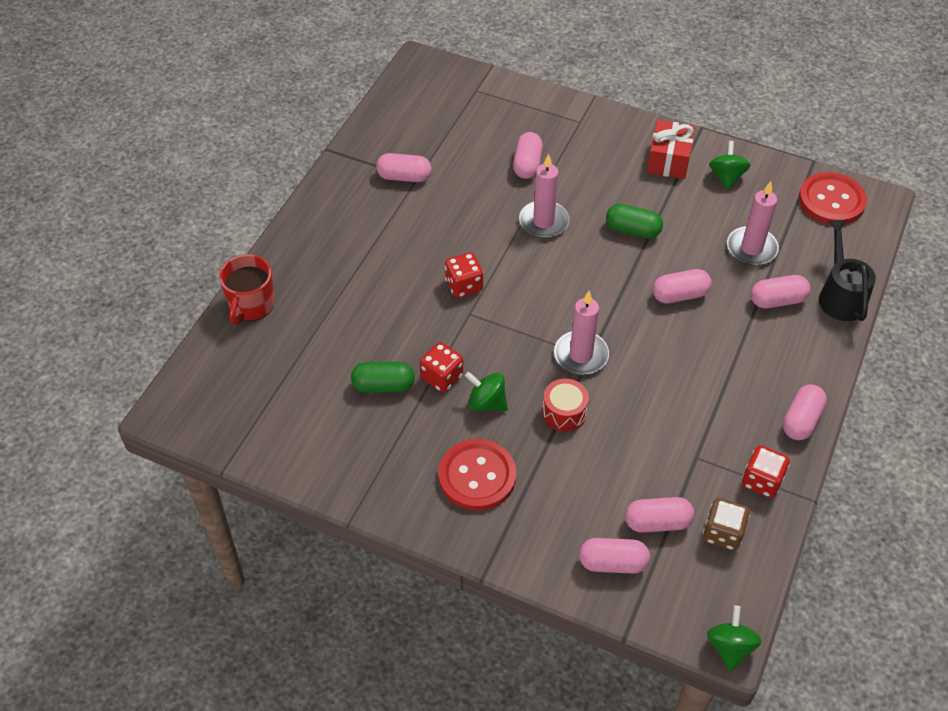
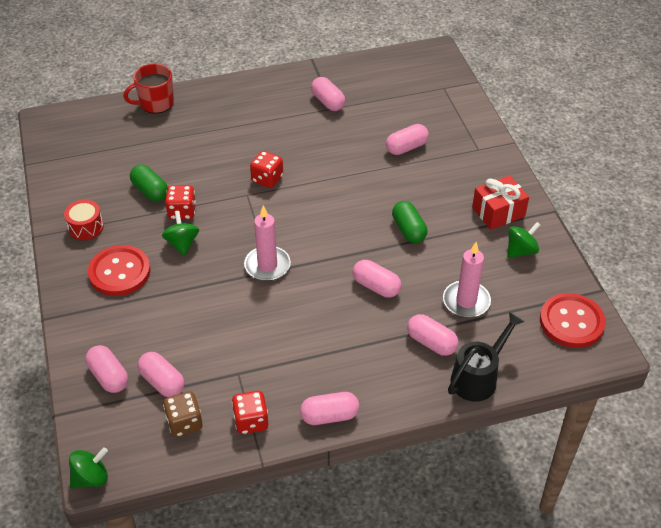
camera: 50 degrees right, 5 degrees down
(543, 222) = (364, 183): pink candle -> none
(564, 412) = (210, 284): red drum -> red drum (86, 227)

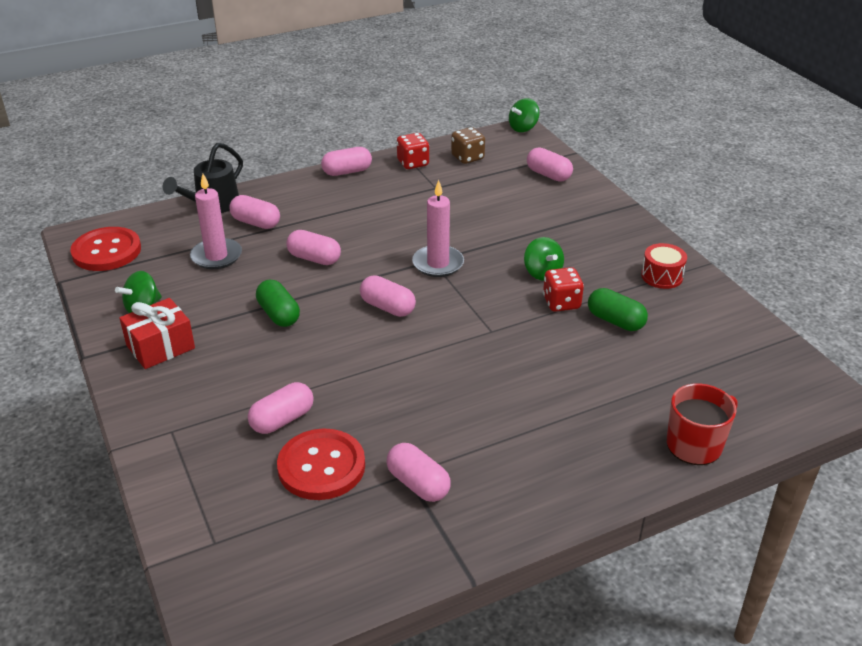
camera: 170 degrees right, 10 degrees down
(119, 272) = (593, 242): red button -> red button (321, 466)
(162, 382) = (499, 176): pink capsule -> pink capsule (387, 307)
(267, 179) = (472, 352): red dice -> none

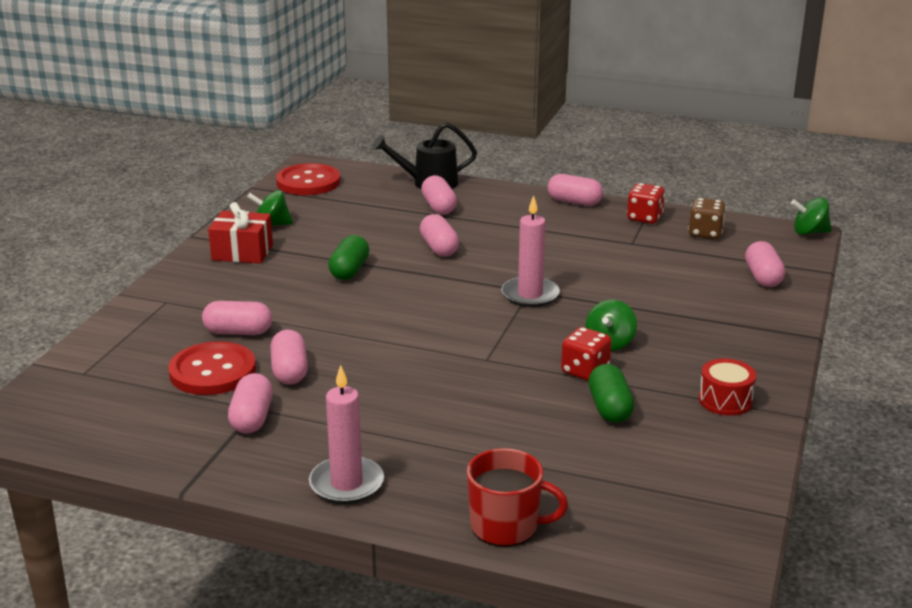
camera: 45 degrees right, 10 degrees down
(216, 256) = (373, 216): pink candle -> pink candle (346, 484)
(387, 307) = (435, 304): pink capsule -> pink capsule (290, 371)

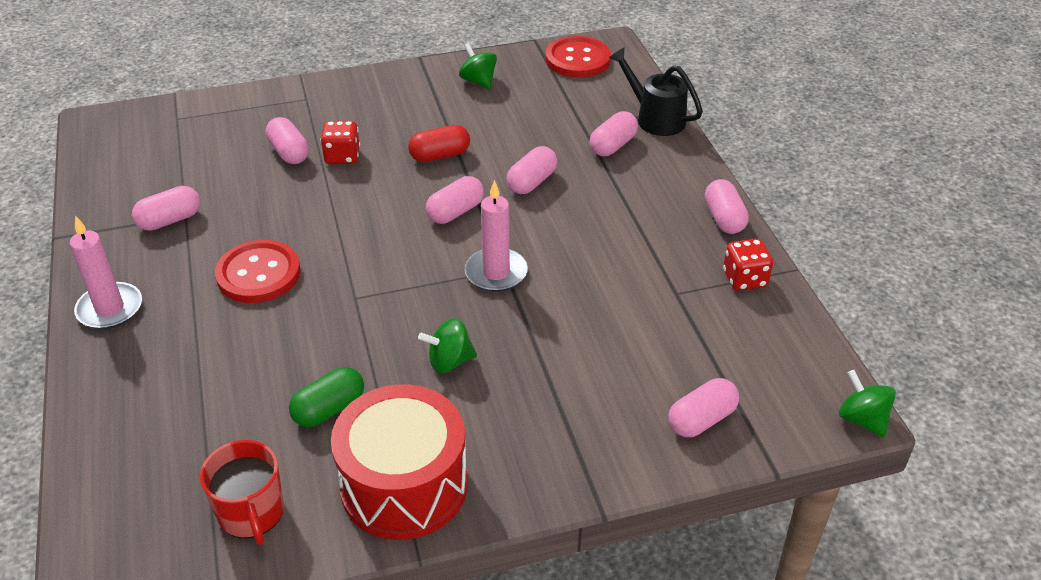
camera: 55 degrees right, 15 degrees up
(213, 371) = (222, 170): red button -> red button (258, 274)
(242, 252) = (417, 91): red gift -> none
(290, 371) = (250, 205): pink capsule -> pink capsule (455, 212)
(349, 270) = (440, 155): green capsule -> red capsule
(506, 526) = (99, 422): red mug -> red mug (251, 513)
(585, 371) = (383, 366): red dice -> red dice (342, 156)
(705, 233) = (760, 336): brown dice -> none
(725, 400) = (404, 485): red drum -> red drum, size x2.14

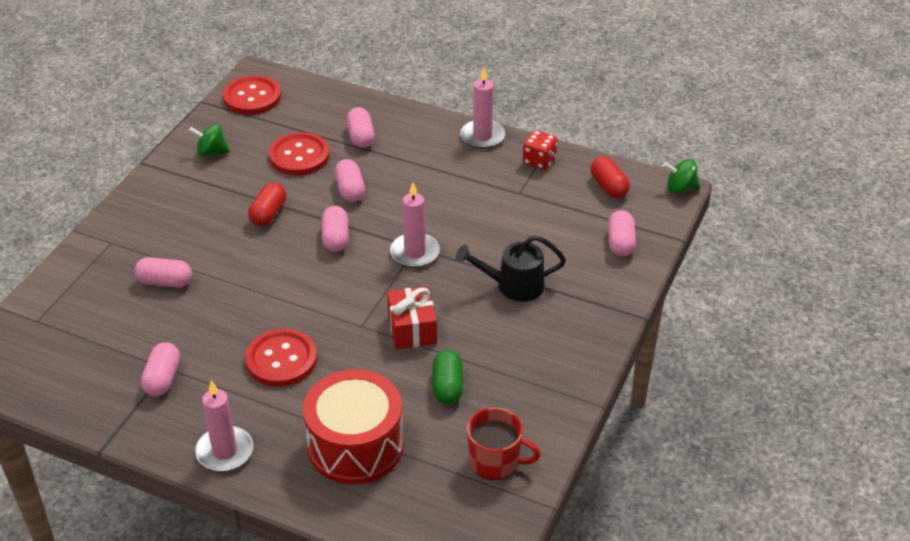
camera: 50 degrees left, 0 degrees up
(342, 156) = (206, 259): red dice -> none
(386, 335) = (412, 329): none -> red gift
(404, 485) = (543, 384): red drum -> red drum (355, 445)
(449, 361) = (467, 314): green spinning top -> none
(537, 127) = (299, 156): none -> red button
(654, 118) = (358, 104): black watering can -> black watering can (512, 285)
(724, 218) = (482, 136): pink capsule -> pink candle
(780, 356) = (609, 187): none -> red capsule

